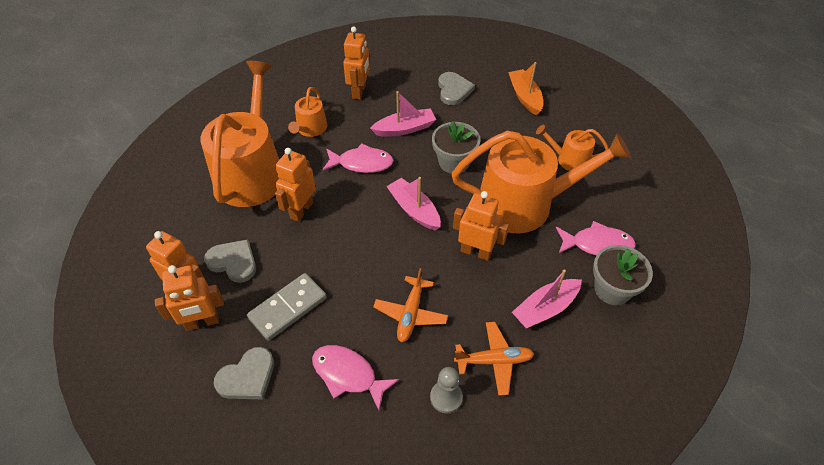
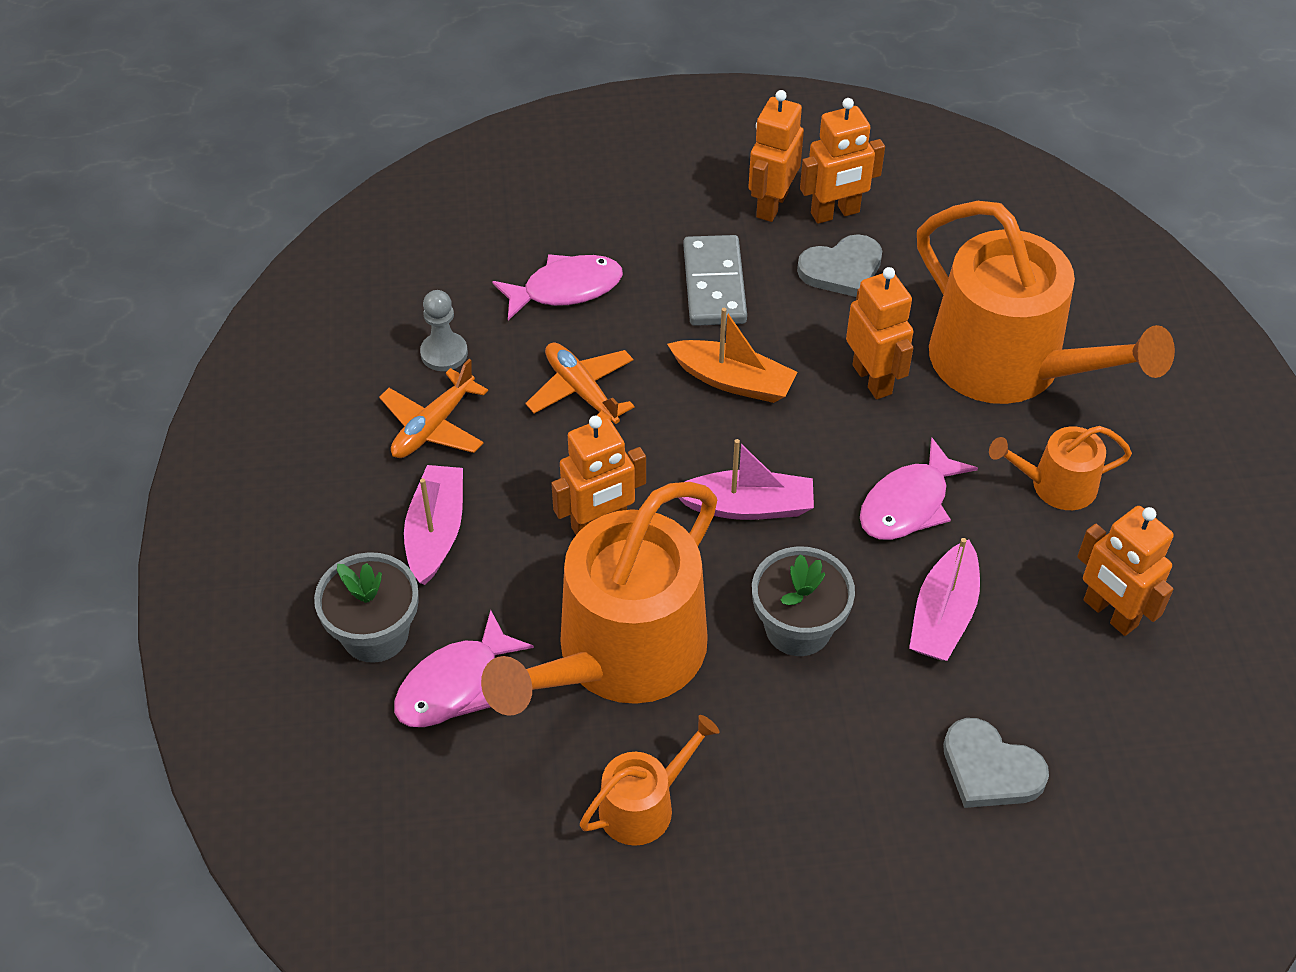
camera: 130 degrees right, 0 degrees up
(247, 377) = (655, 209): grey heart -> none
(310, 129) = (1056, 485): orange watering can -> orange watering can turned 60 degrees counterclockwise
(525, 97) = (866, 880): orange boat -> orange boat (733, 381)

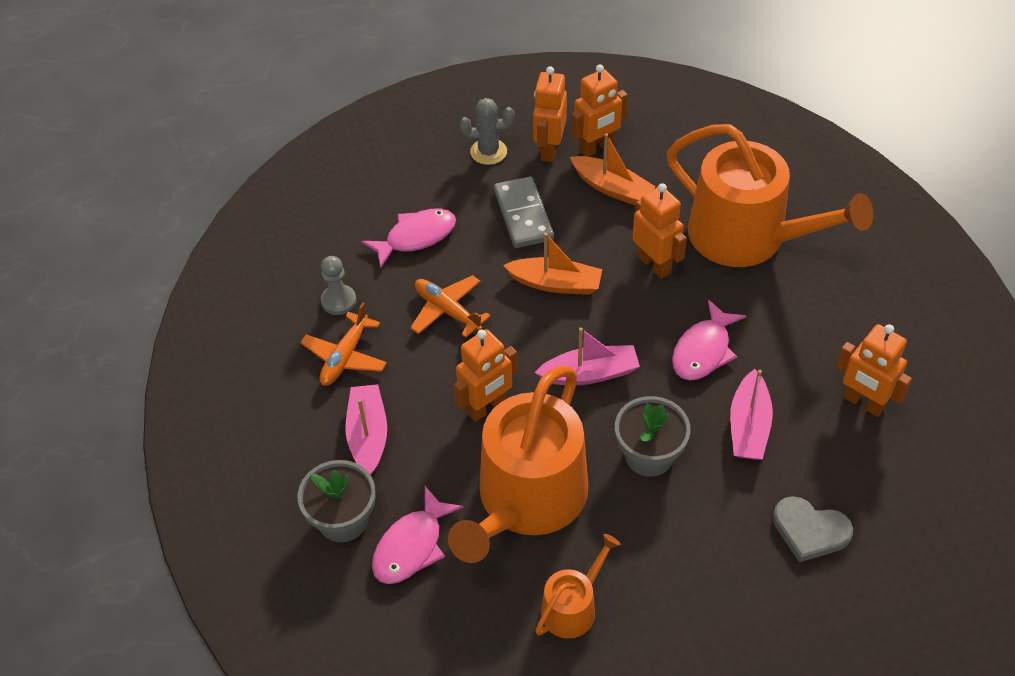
camera: 10 degrees left, 0 degrees up
(690, 194) = (488, 152): none -> grey cactus
(842, 269) = (612, 188): grey heart -> orange boat
(1056, 485) = (802, 318): orange watering can -> none

